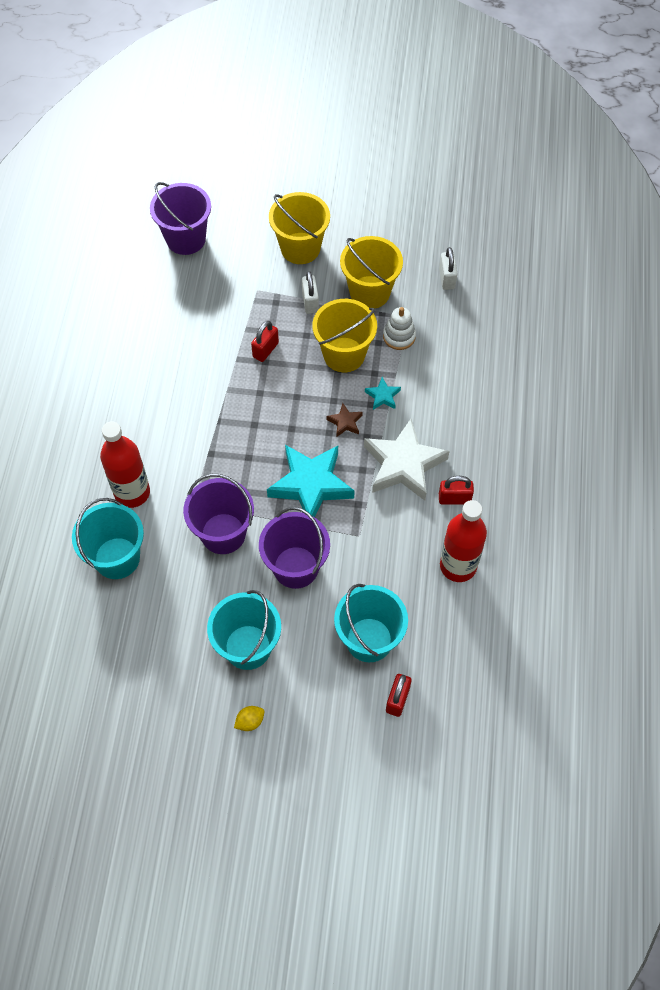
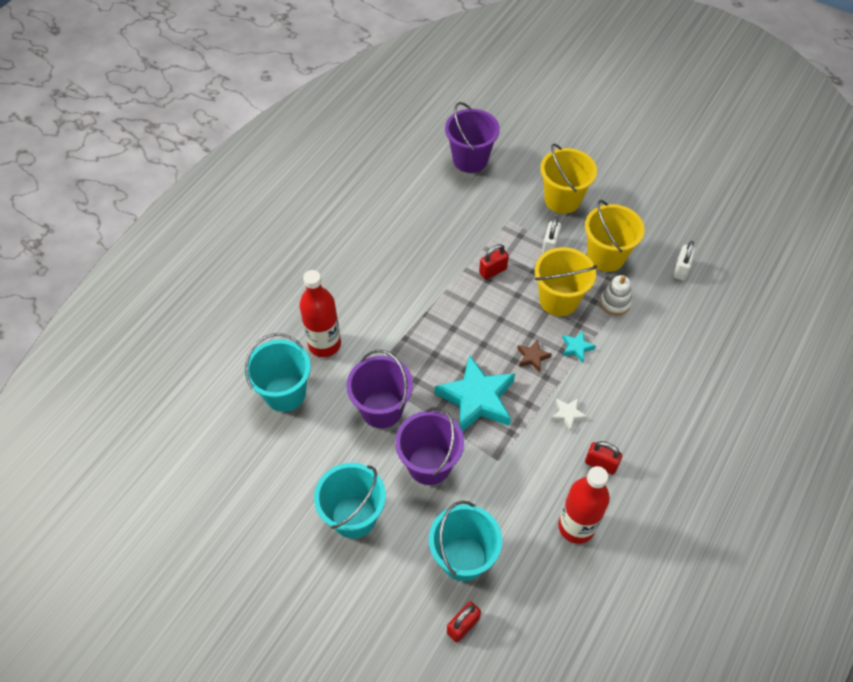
camera: 25 degrees right, 5 degrees down
(250, 721) = (323, 584): yellow lemon -> none
(404, 465) = (568, 414): white star -> white star, size x0.43

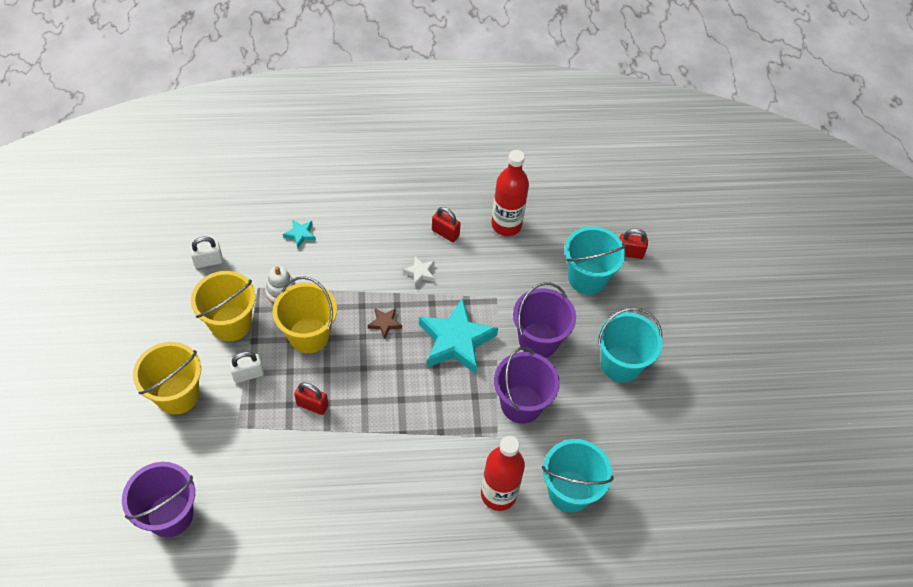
camera: 130 degrees left, 0 degrees up
(576, 348) = (351, 297): turquoise star -> turquoise star (300, 234)
(601, 464) = (445, 233): red padlock -> red padlock turned 45 degrees counterclockwise

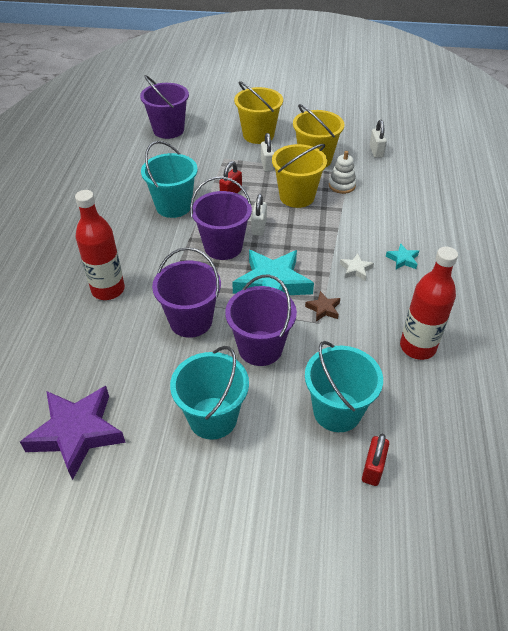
camera: 105 degrees right, 10 degrees down
(300, 234) = (403, 199): turquoise star -> turquoise star (402, 259)
(370, 366) = (259, 227): none -> white padlock
(385, 323) = (301, 240): brown star -> brown star (323, 309)
(409, 396) = (223, 247): none -> purple bucket
(445, 233) = (405, 294): red padlock -> none
(569, 491) = (87, 340): turquoise bucket -> turquoise bucket (173, 206)
(668, 465) = (76, 433): none -> purple star

